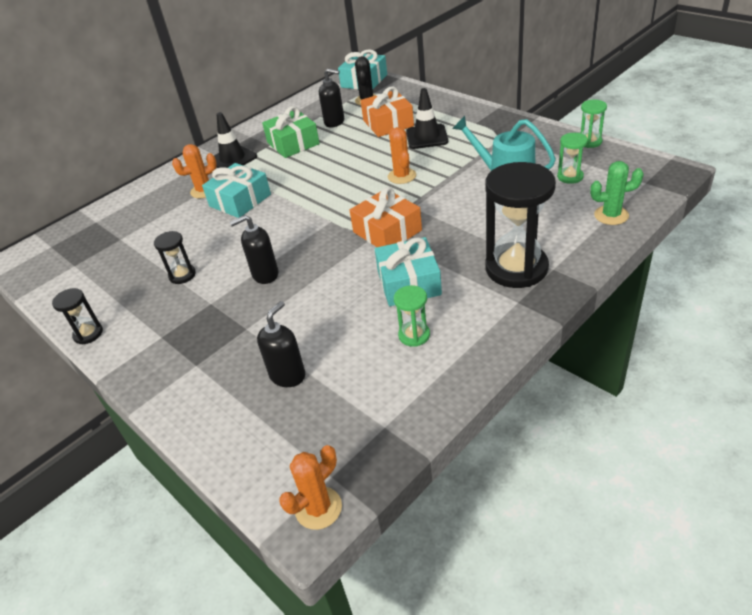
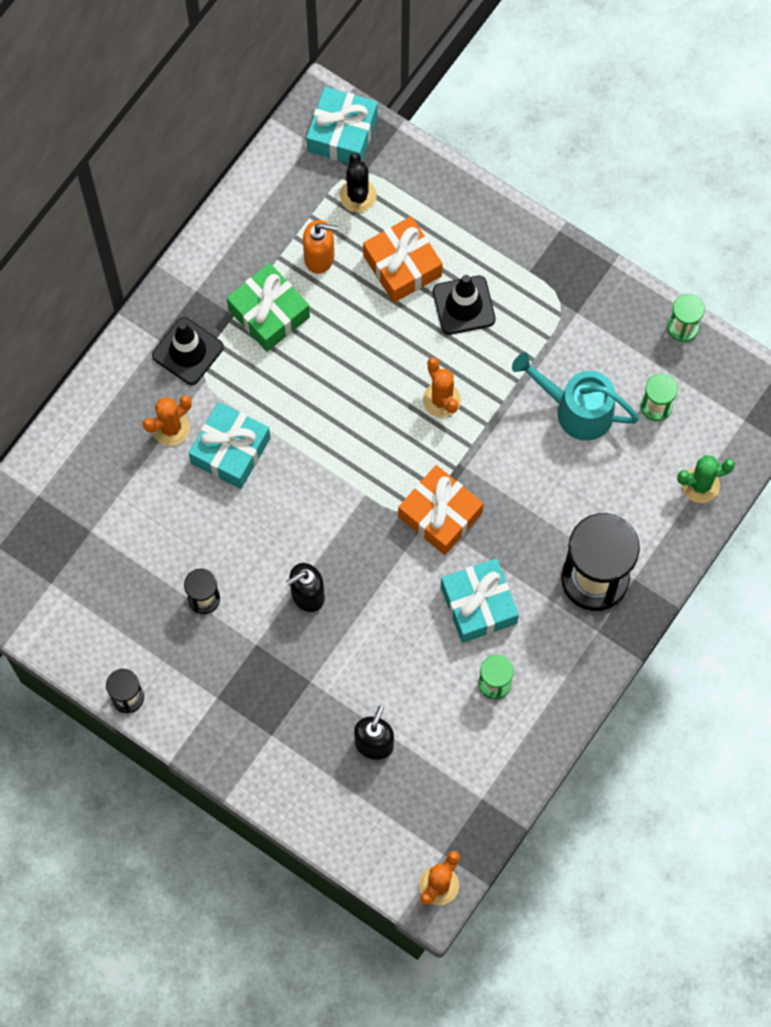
camera: 15 degrees left, 30 degrees up
(334, 122) = (319, 257): black soap dispenser -> orange soap dispenser

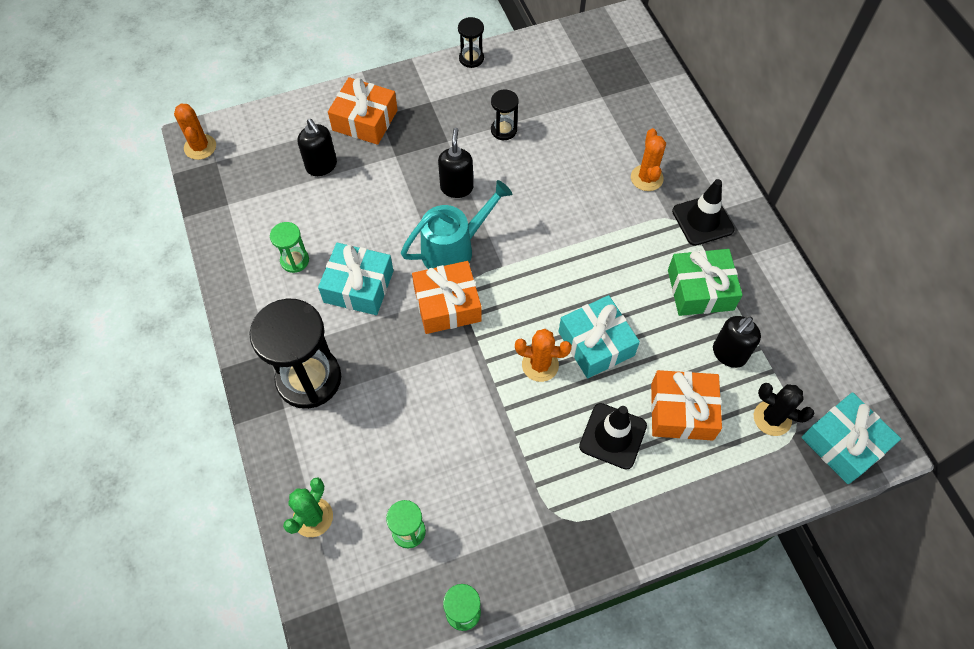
camera: 125 degrees right, 10 degrees down
(230, 450) = (602, 203): turquoise gift -> turquoise gift (596, 343)
(287, 745) = (365, 120): none -> orange gift
(319, 257) = (729, 354): orange soap dispenser -> black soap dispenser
(575, 409) = (456, 462): turquoise watering can -> turquoise watering can (454, 248)

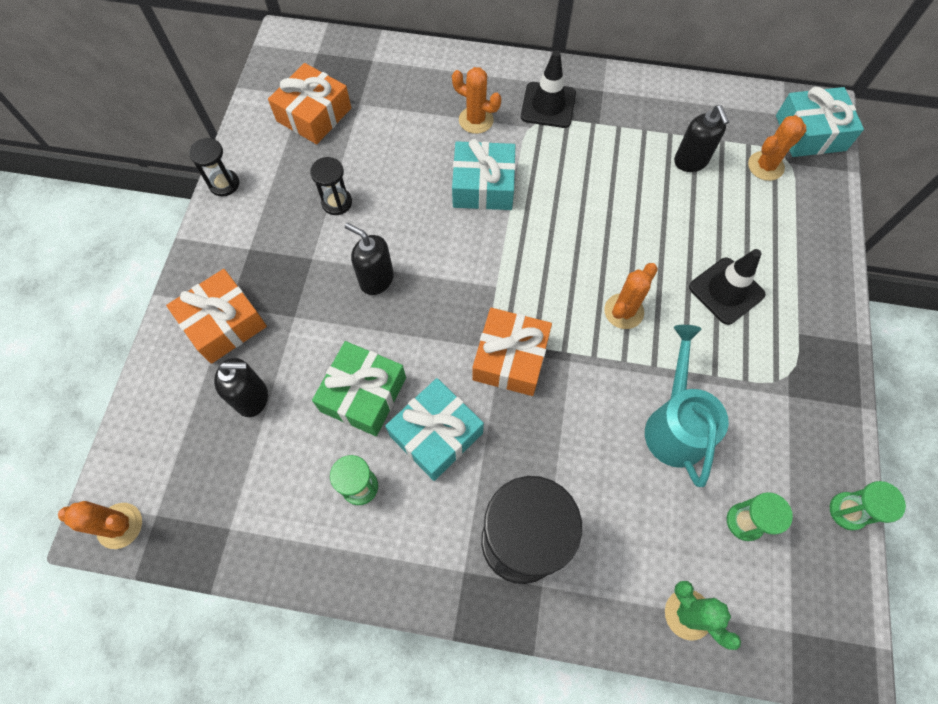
camera: 60 degrees left, 5 degrees up
(454, 248) = (448, 318): turquoise watering can -> turquoise watering can (674, 424)
(596, 343) = (626, 254): turquoise gift -> turquoise gift (483, 186)
(682, 411) = (728, 225): orange gift -> orange gift (314, 115)
(700, 290) = (617, 146): green gift -> green gift (363, 394)
(772, 418) = (765, 166): black cactus -> orange cactus

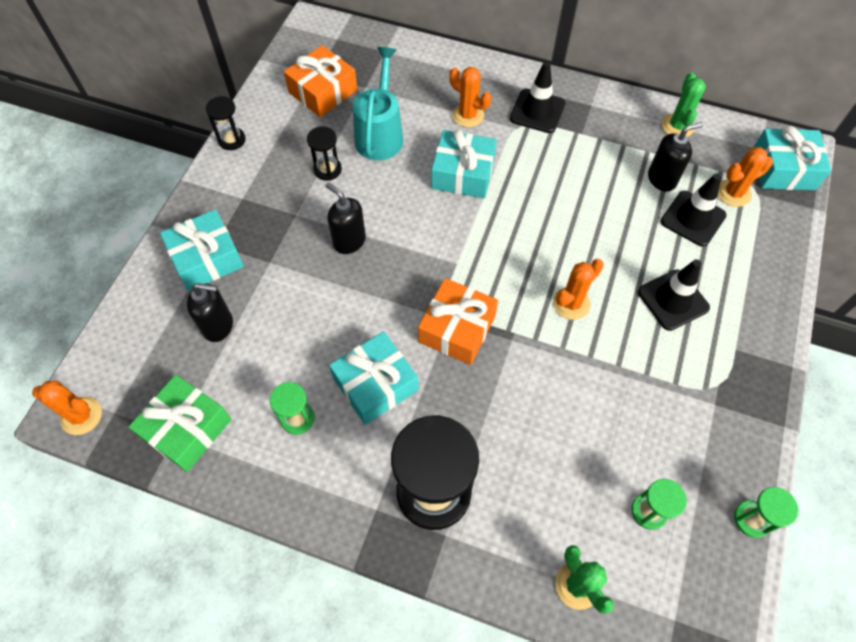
camera: 10 degrees right, 5 degrees down
(224, 323) = (207, 258): orange gift -> turquoise gift
(363, 394) = (317, 339): green gift -> green gift (187, 428)
(674, 424) = (599, 412): turquoise watering can -> turquoise watering can (380, 134)
(691, 161) = (662, 179): black soap dispenser -> black soap dispenser turned 105 degrees counterclockwise
(695, 101) = (677, 126): none -> green cactus
(730, 200) = (693, 218): none -> black traffic cone

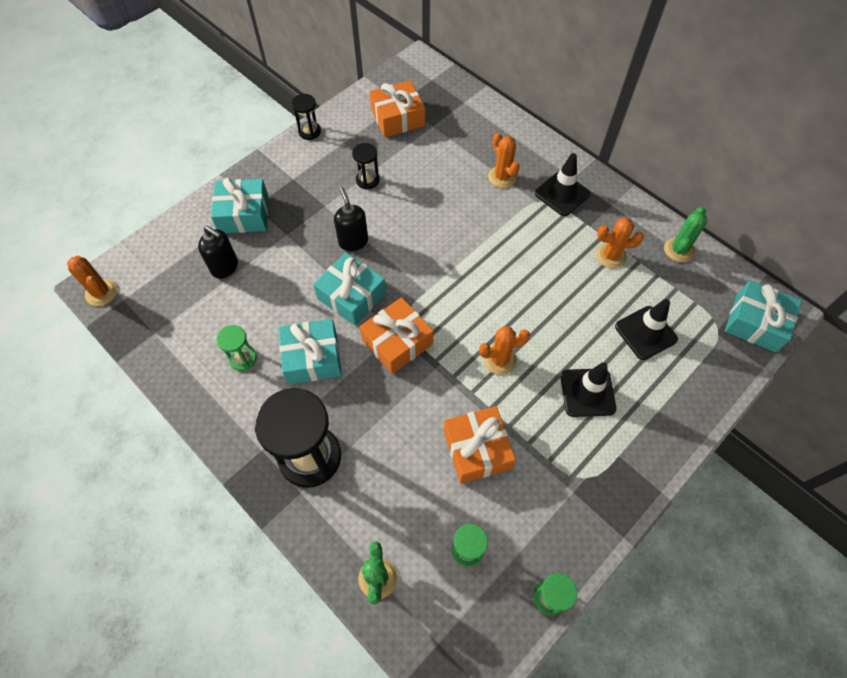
camera: 25 degrees right, 0 degrees up
(187, 428) = (164, 332): green gift -> none
(380, 134) = (423, 167): turquoise watering can -> none
(463, 174) = (471, 222): turquoise gift -> turquoise gift (351, 296)
(600, 404) = (477, 449): none -> orange gift
(662, 179) = (638, 289): black soap dispenser -> none
(733, 193) = (696, 326): orange cactus -> orange cactus (610, 256)

